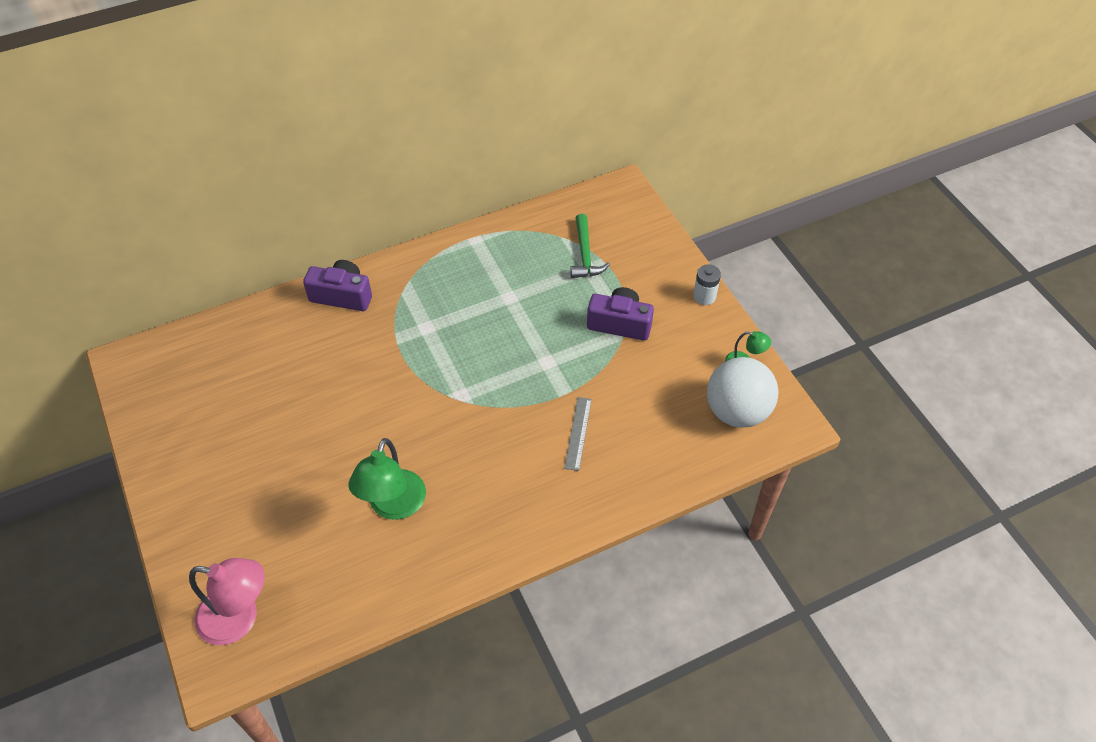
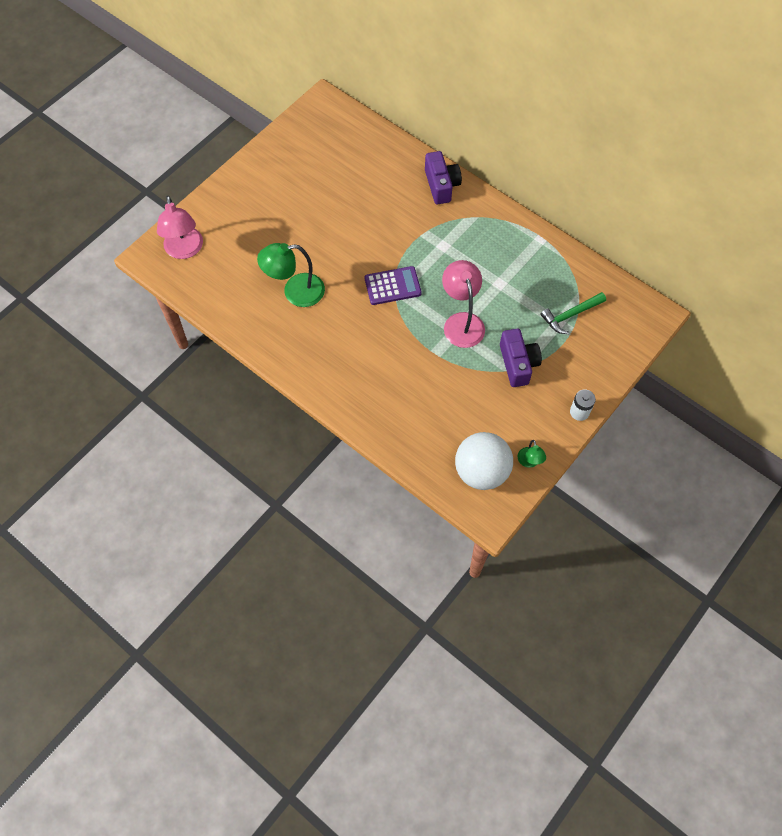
camera: 65 degrees right, 10 degrees up
(450, 398) = (392, 286): none -> purple calculator
(538, 352) = (461, 322): none -> pink lamp
(578, 433) = (406, 374): grey ruler -> none

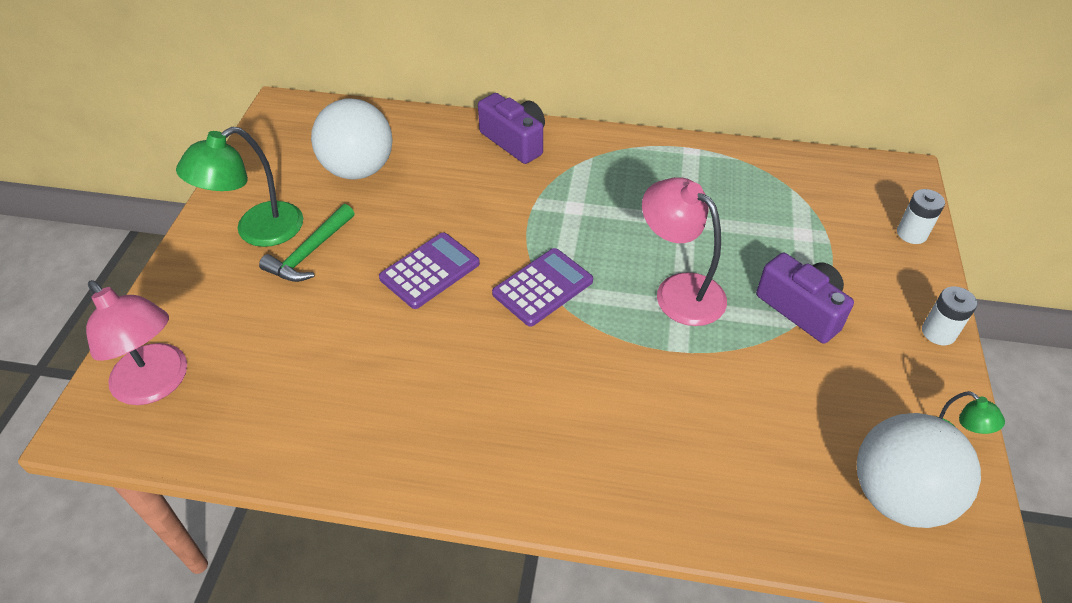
camera: 30 degrees left, 15 degrees down
(295, 292) = (394, 363): green lamp -> green lamp (257, 231)
(342, 166) = (358, 169): none -> white ball
(342, 249) = (429, 271): none -> purple calculator
(570, 315) = (808, 219): green hammer -> green hammer (309, 253)
(622, 353) = (911, 233): none -> white battery

